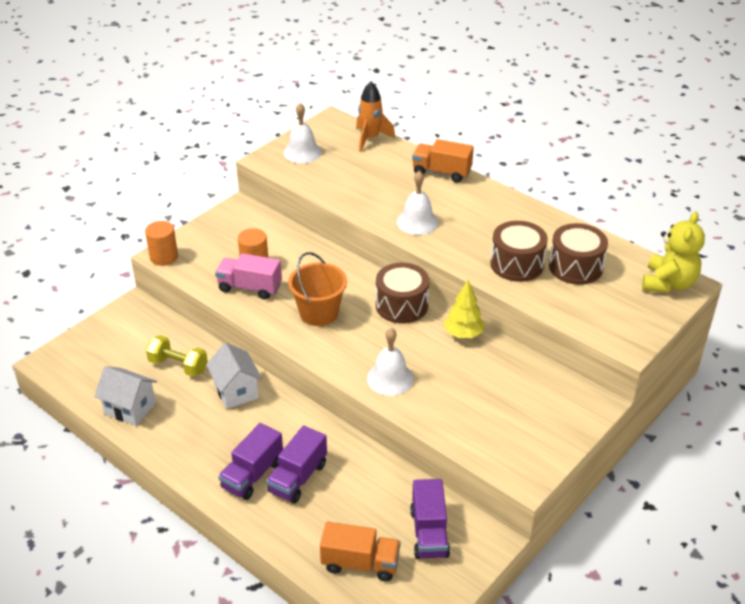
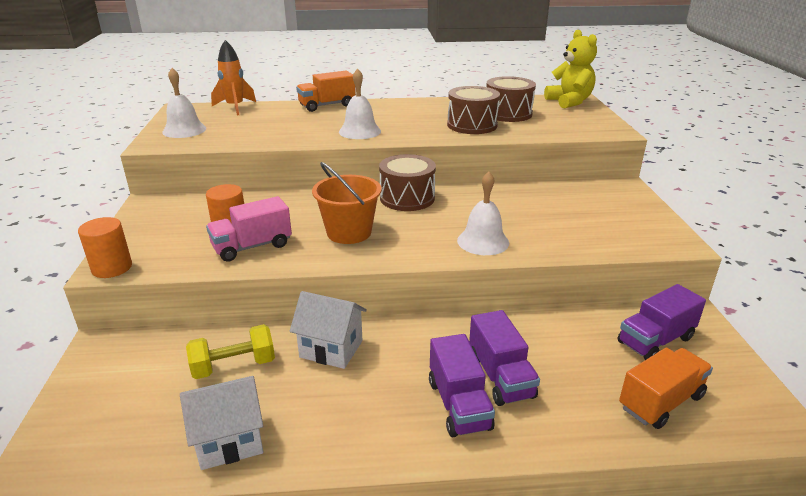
camera: 45 degrees left, 10 degrees down
(429, 533) = (655, 340): purple truck -> purple truck turned 105 degrees clockwise
(463, 334) = (480, 192): yellow tree -> none

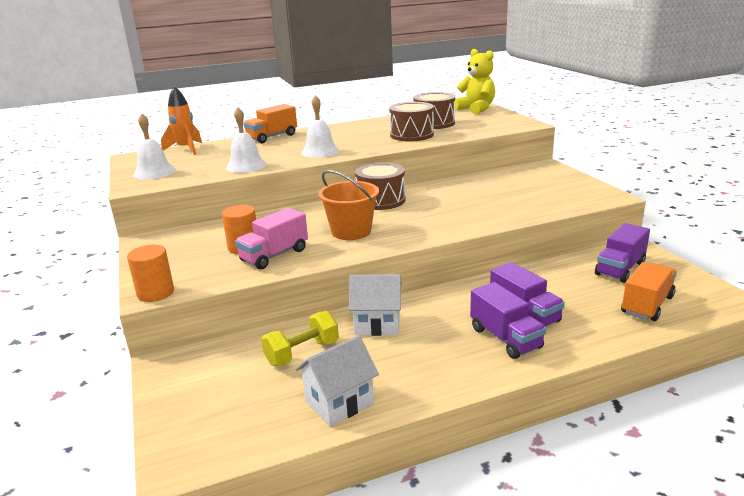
camera: 15 degrees left, 5 degrees down
(483, 241) = (466, 219): white bell -> white bell (246, 166)

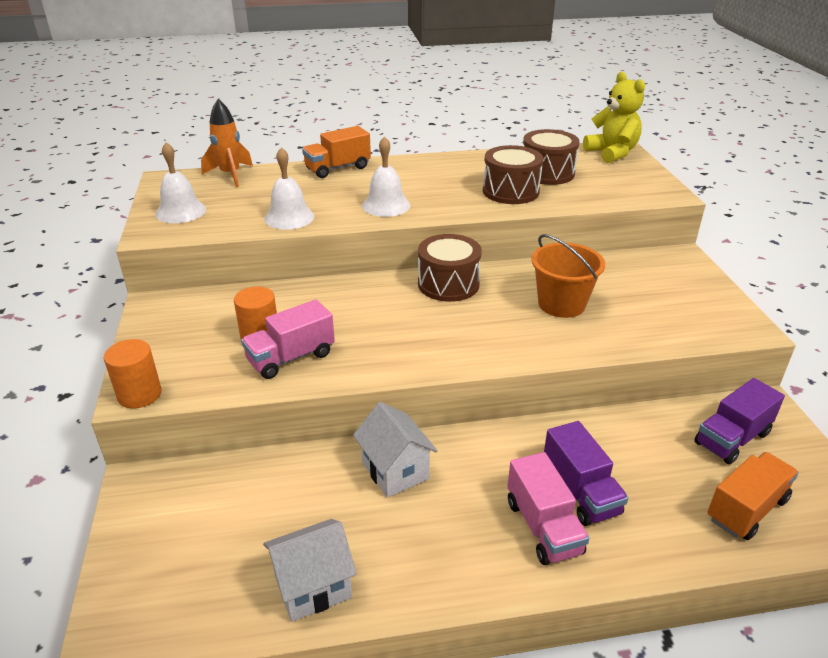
camera: 10 degrees right, 10 degrees up
(302, 352) = (294, 498): yellow dumbbell -> none
(351, 231) = (394, 333): orange bucket -> orange bucket (561, 304)
(377, 324) = (395, 471): white house -> white house turned 45 degrees clockwise
(505, 338) = (543, 527): purple truck -> pink truck

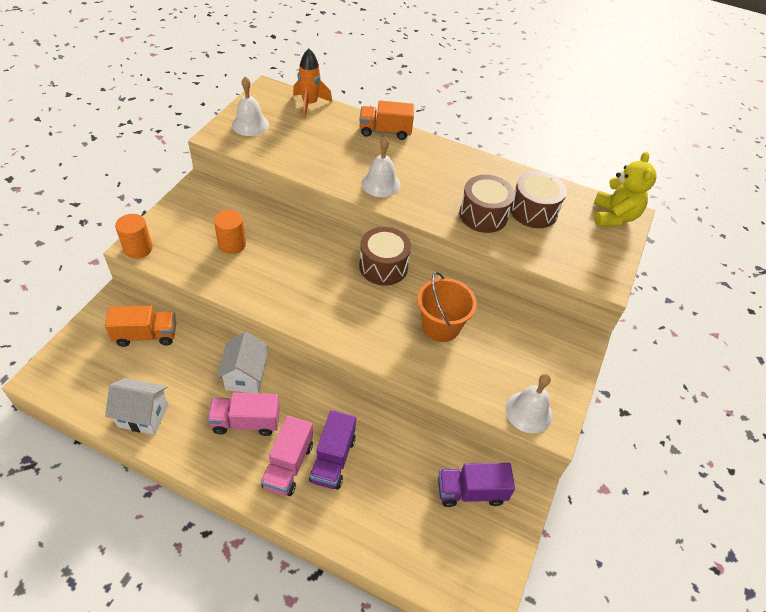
camera: 30 degrees right, 15 degrees up
(289, 217) = (308, 163): white bell -> white bell (528, 412)
(291, 357) = (235, 269): pink truck -> pink truck (246, 422)
(746, 509) = (420, 540): orange truck -> orange truck (146, 335)

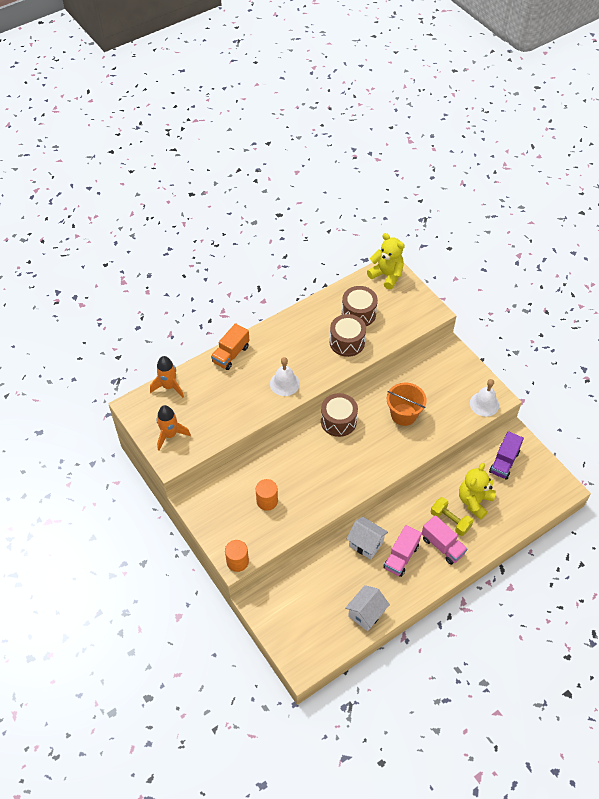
camera: 55 degrees left, 5 degrees up
(146, 335) = (299, 592): orange truck -> none
(250, 124) = (170, 435): white bell -> orange rocket
(333, 459) = (450, 521): purple truck -> yellow dumbbell
(382, 478) = (474, 501): none -> yellow teddy bear

